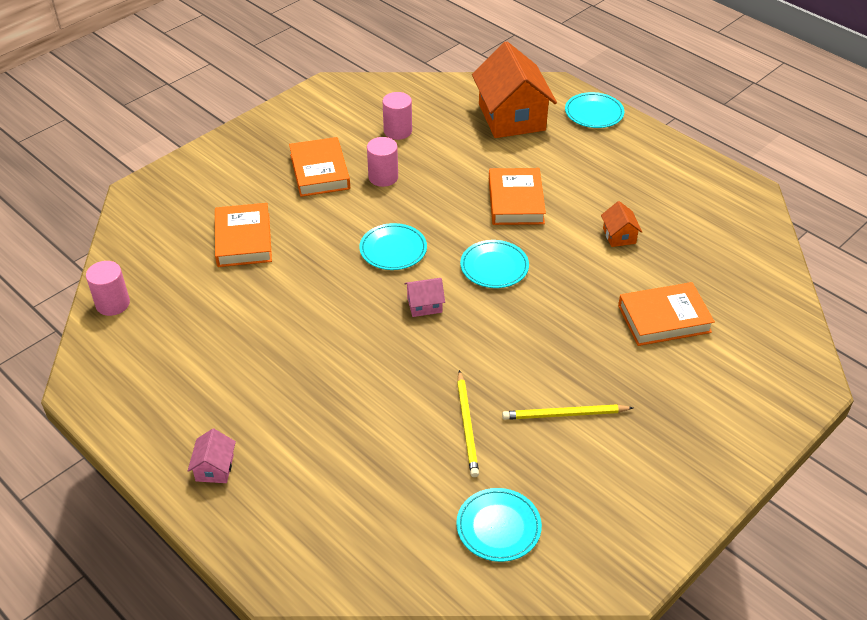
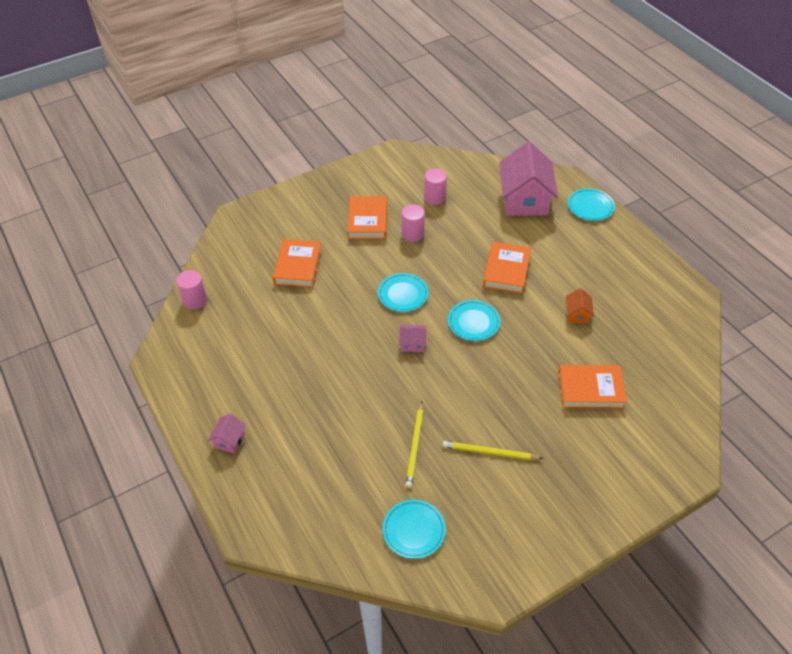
camera: 15 degrees right, 5 degrees up
(511, 117) = (525, 199): orange house -> pink house

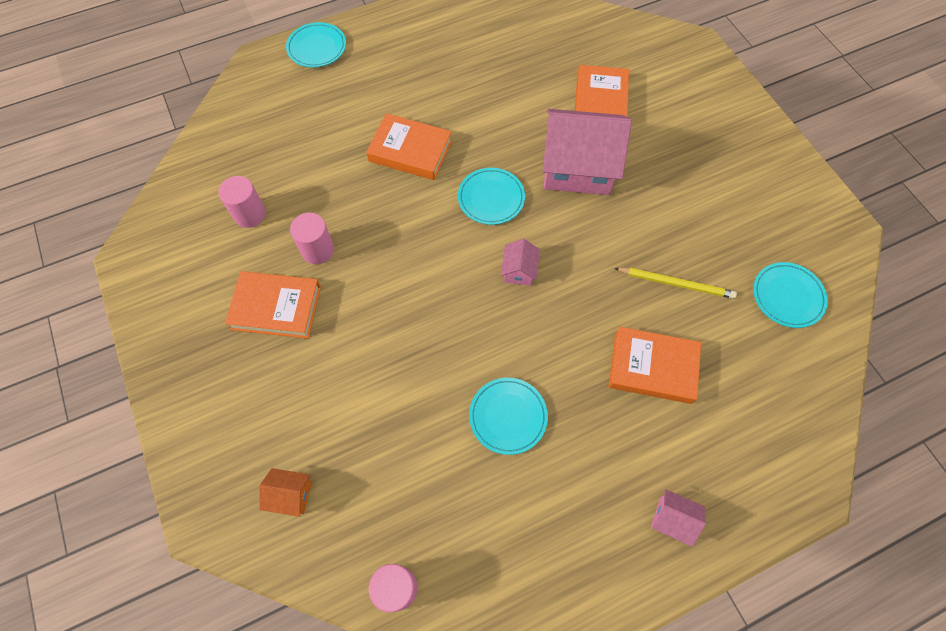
camera: 85 degrees left, 15 degrees up
(298, 266) = (352, 415): orange book -> orange book (652, 367)
(403, 294) = (431, 274): turquoise plate -> turquoise plate (508, 416)
(489, 452) = (683, 208): yellow pencil -> none
(525, 199) = (285, 111): pink house -> pink house (577, 168)
(577, 314) = (491, 93): orange house -> orange house (291, 495)

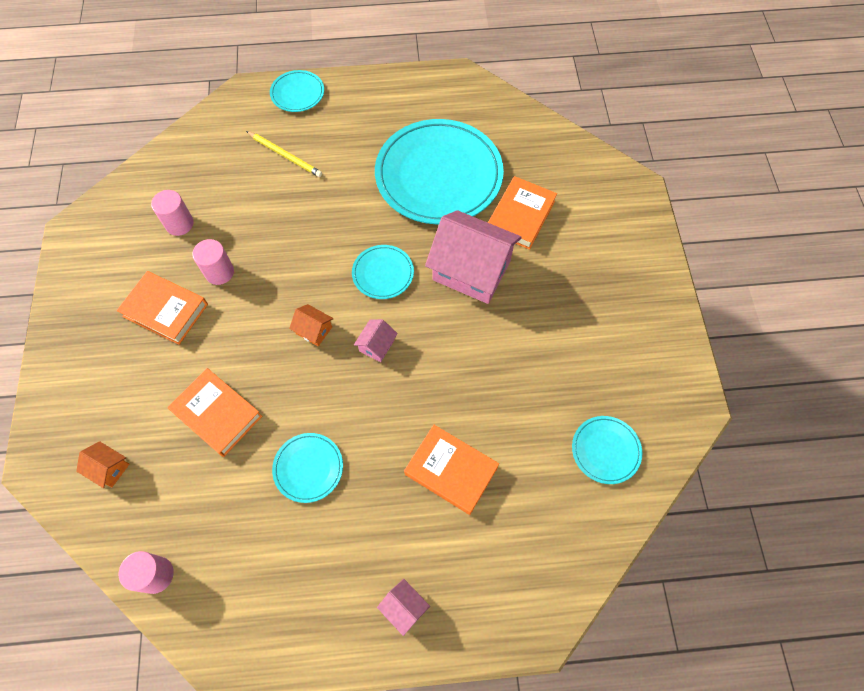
camera: 20 degrees right, 0 degrees up
(410, 151) = (334, 209): orange book -> orange book (217, 414)
(447, 276) = (314, 330): none -> orange house
(501, 87) = (439, 175): none -> turquoise plate
(676, 284) = (509, 404): yellow pencil -> yellow pencil (285, 155)

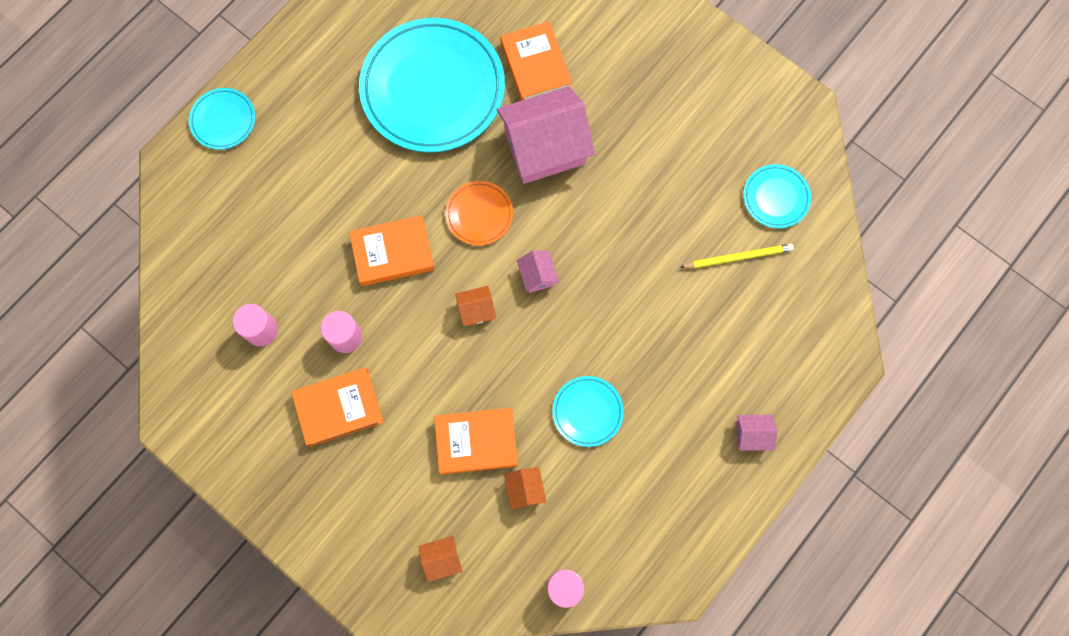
camera: 45 degrees left, 10 degrees up
(210, 478) = (525, 489): none -> orange house
(285, 155) = (281, 187): yellow pencil -> yellow pencil (738, 257)
(383, 273) = (479, 214): turquoise plate -> orange plate
(451, 471) = (688, 314): orange book -> orange book (393, 253)

